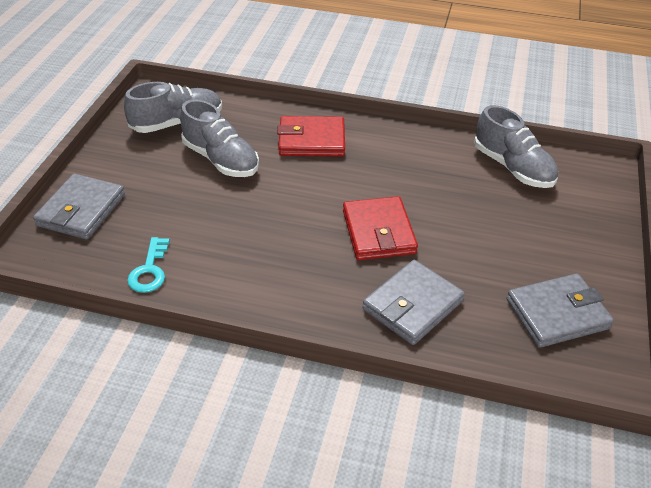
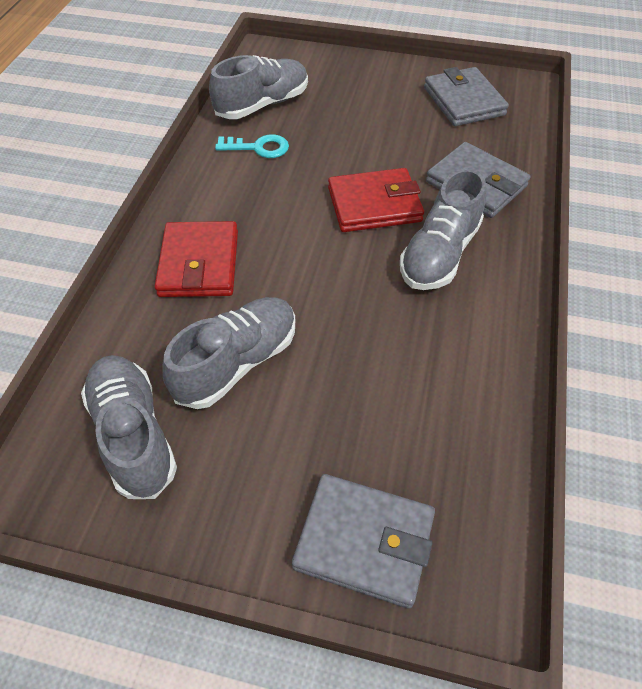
camera: 90 degrees left, 10 degrees up
(149, 270) = (476, 419): turquoise key -> turquoise key (258, 148)
(316, 268) = (439, 254): none -> grey shoe

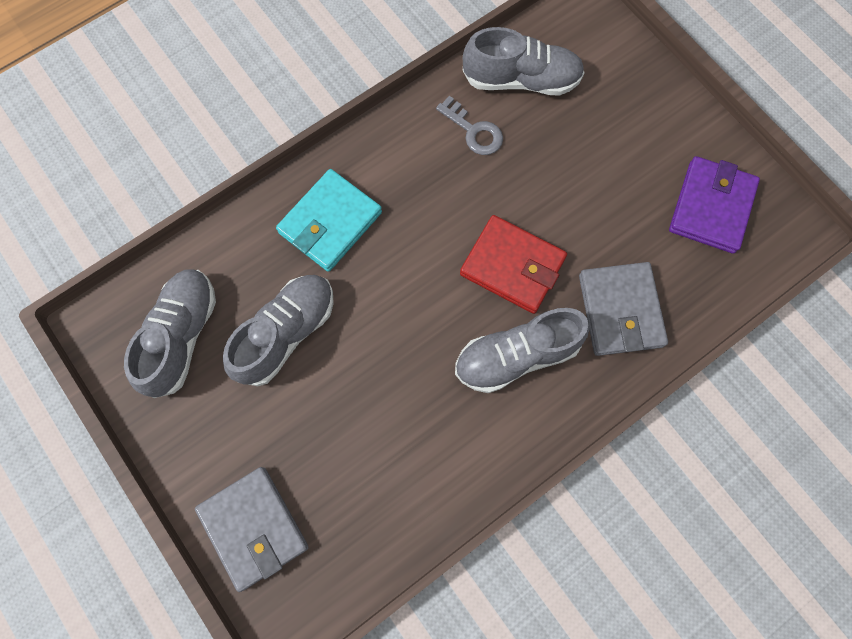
camera: 40 degrees right, 20 degrees up
(199, 264) = (330, 223): red wallet -> turquoise wallet
(237, 363) = (286, 333): grey shoe -> grey shoe turned 45 degrees counterclockwise
(258, 148) = (474, 131): turquoise key -> grey key
(463, 101) = (711, 207): grey wallet -> purple wallet

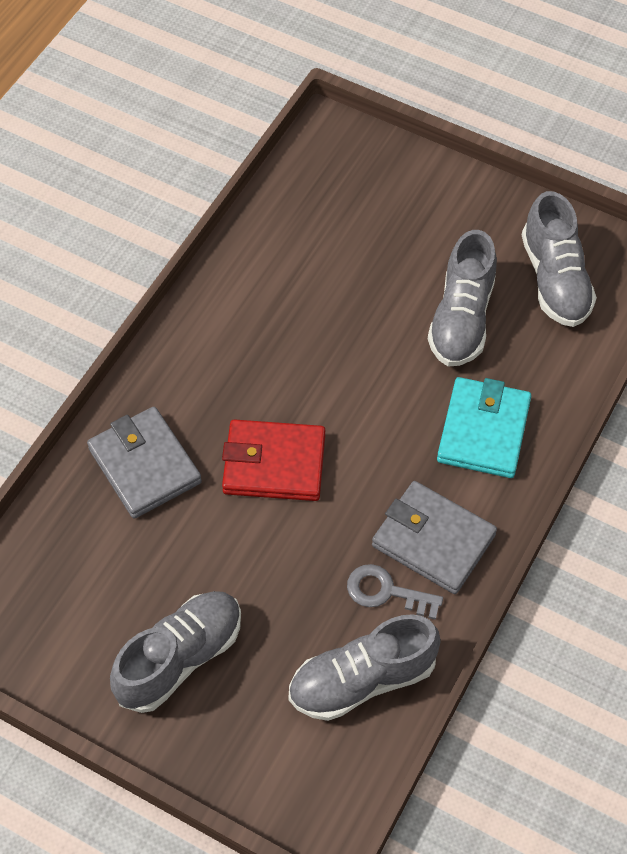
camera: 155 degrees right, 15 degrees down
(254, 528) = (394, 175): grey wallet -> grey wallet (433, 540)
(516, 356) = (232, 384): grey shoe -> grey shoe (180, 658)
(711, 207) = (80, 615): purple wallet -> none

